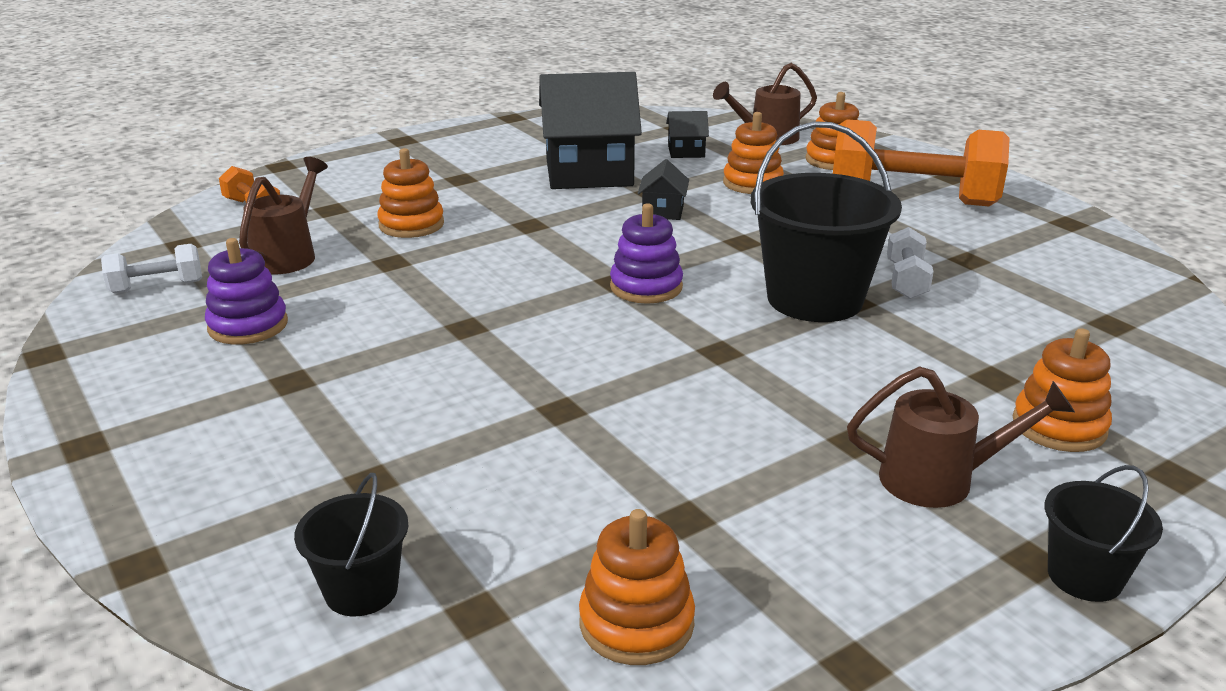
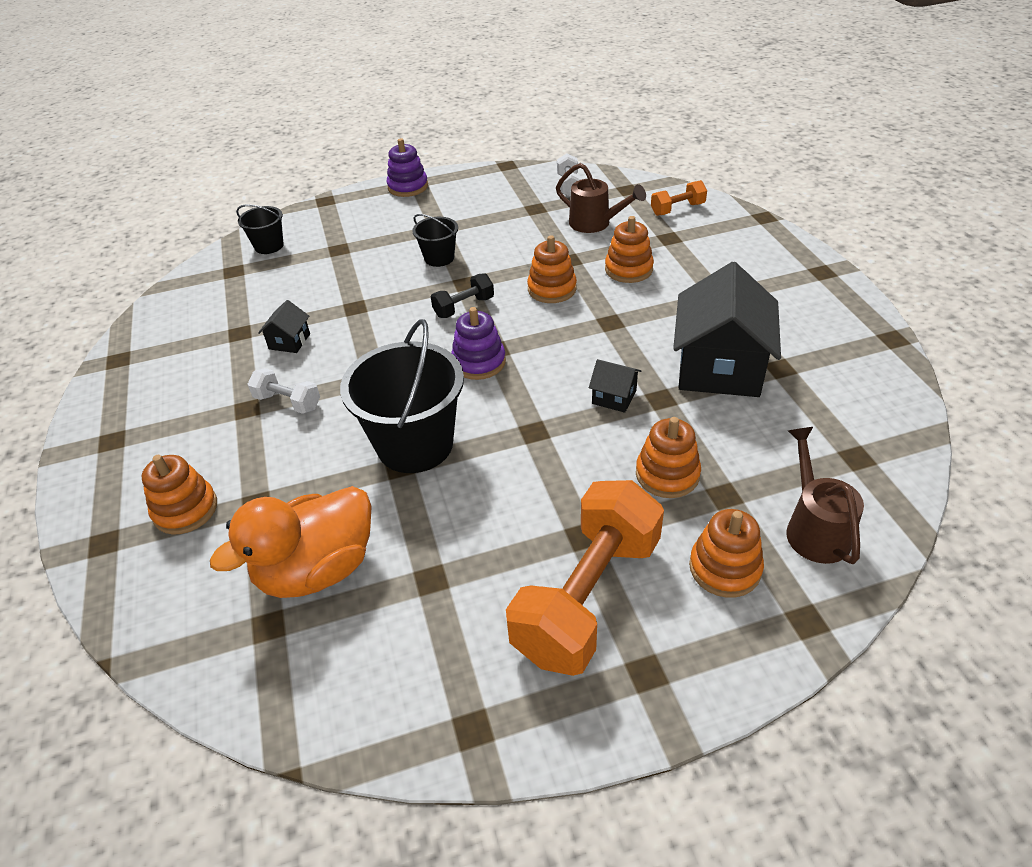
camera: 110 degrees right, 15 degrees up
(248, 326) = (506, 214): purple stacking toy -> purple stacking toy (408, 187)
(530, 316) = (464, 307): none -> black dumbbell
(636, 623) = (192, 308): orange stacking toy -> orange stacking toy (552, 289)
(686, 152) = (771, 445): black house -> black house (289, 341)
(906, 280) = (415, 513): white dumbbell -> white dumbbell (288, 402)
(940, 479) = (189, 430): brown watering can -> none
(1026, 315) = (317, 569): none -> orange duck
(1084, 576) = (85, 454): black bucket -> black bucket (439, 258)

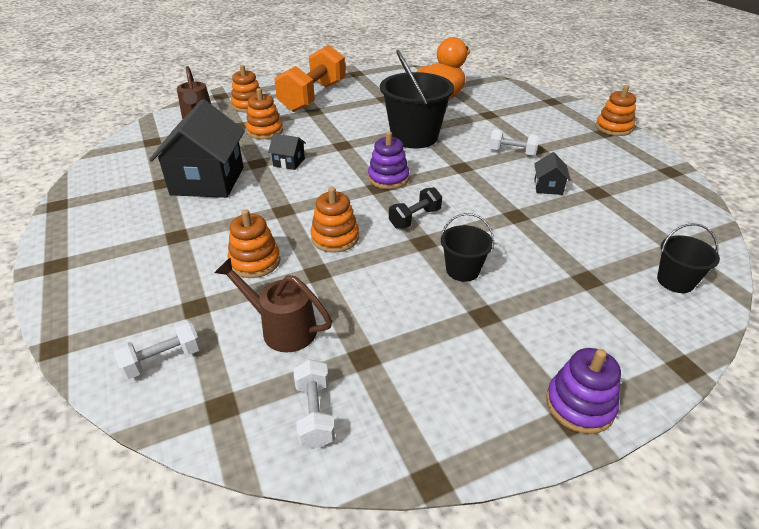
camera: 170 degrees right, 5 degrees down
(185, 509) = (524, 111): orange stacking toy -> orange stacking toy (613, 128)
(677, 209) = (163, 360): orange dumbbell -> white dumbbell

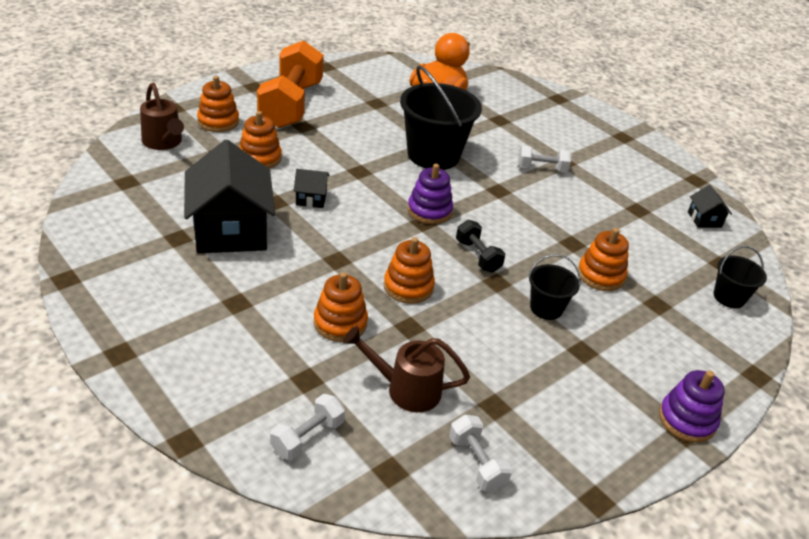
camera: 20 degrees left, 0 degrees up
(415, 218) = (477, 256): black dumbbell -> black dumbbell turned 60 degrees counterclockwise
(548, 187) = (591, 207): black house -> black house (704, 219)
(613, 128) = (629, 131): orange stacking toy -> orange stacking toy (600, 275)

